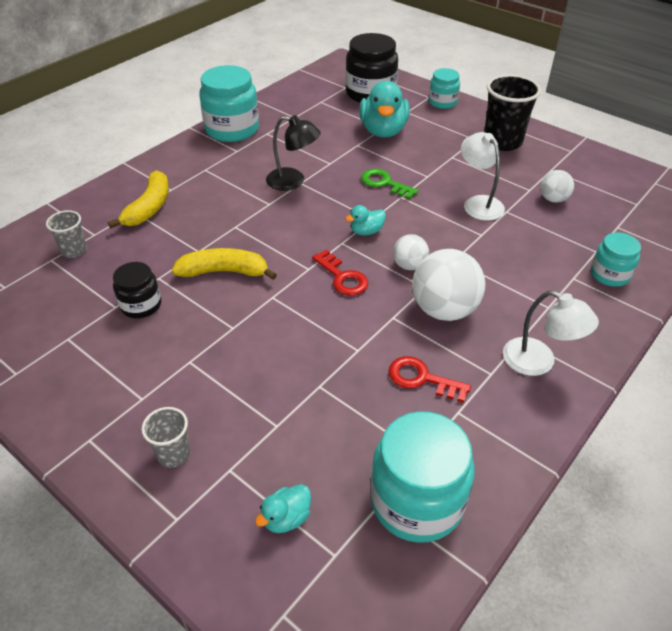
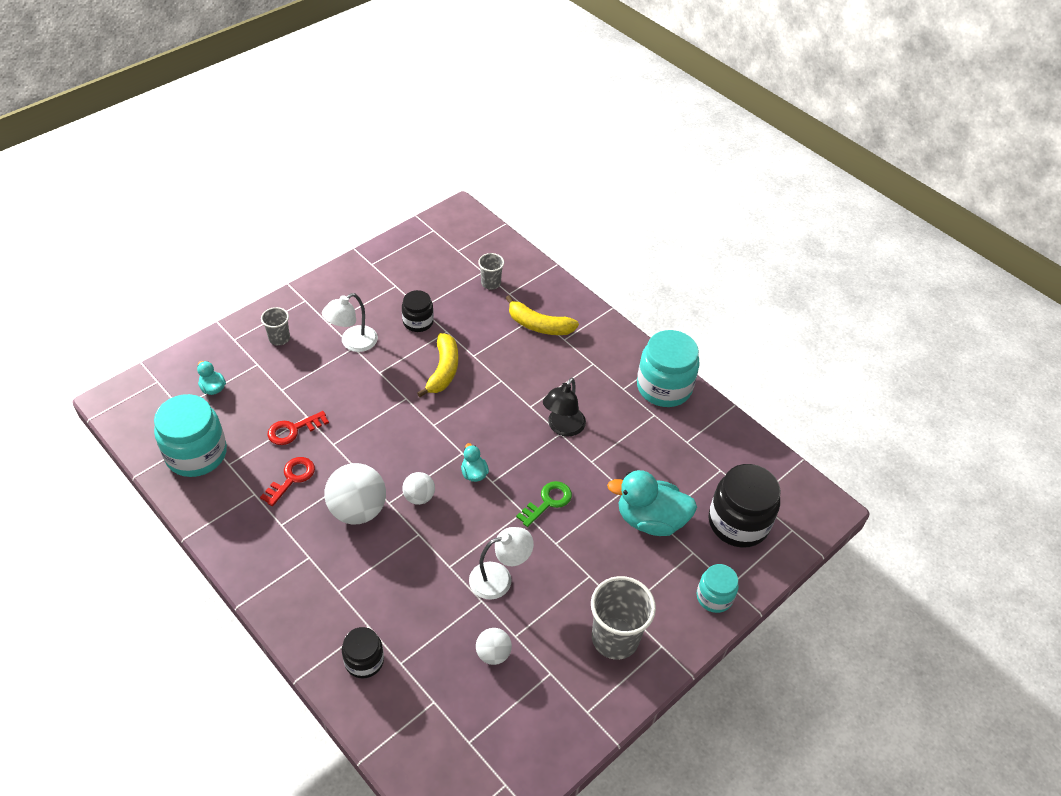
camera: 95 degrees right, 5 degrees up
(342, 277) = (416, 446): red key -> red key (293, 430)
(502, 142) = (615, 638): black cup -> grey cup
(538, 362) = (280, 561): white lamp -> white lamp (353, 343)
(609, 274) = (364, 661): turquoise jar -> black jar

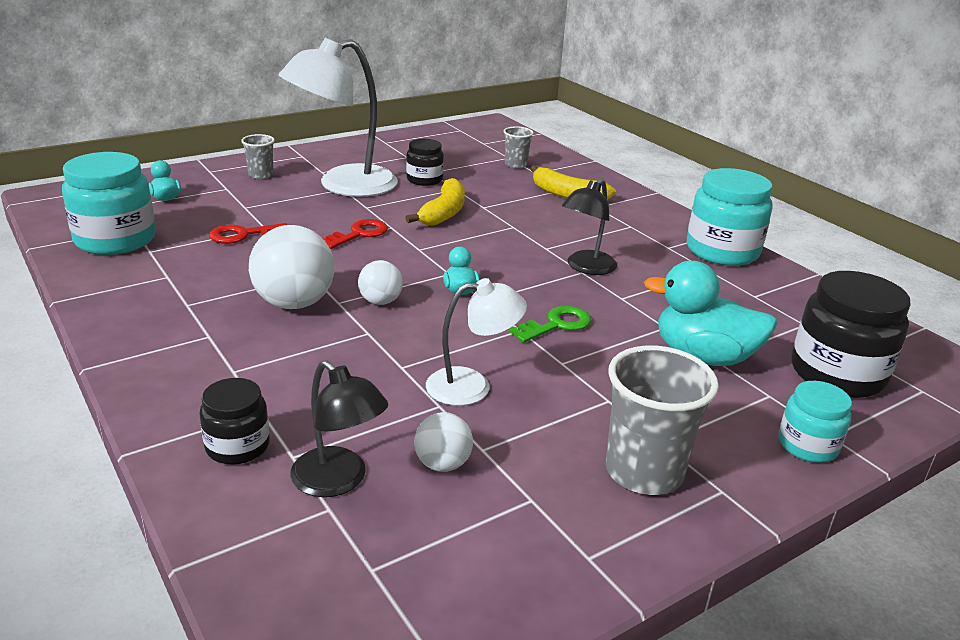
camera: 10 degrees right, 20 degrees down
(291, 478) = (221, 269): red key -> red key (359, 234)
(353, 343) = (343, 185): white lamp -> white lamp, size x1.80
(434, 679) = (339, 481): none -> black lamp

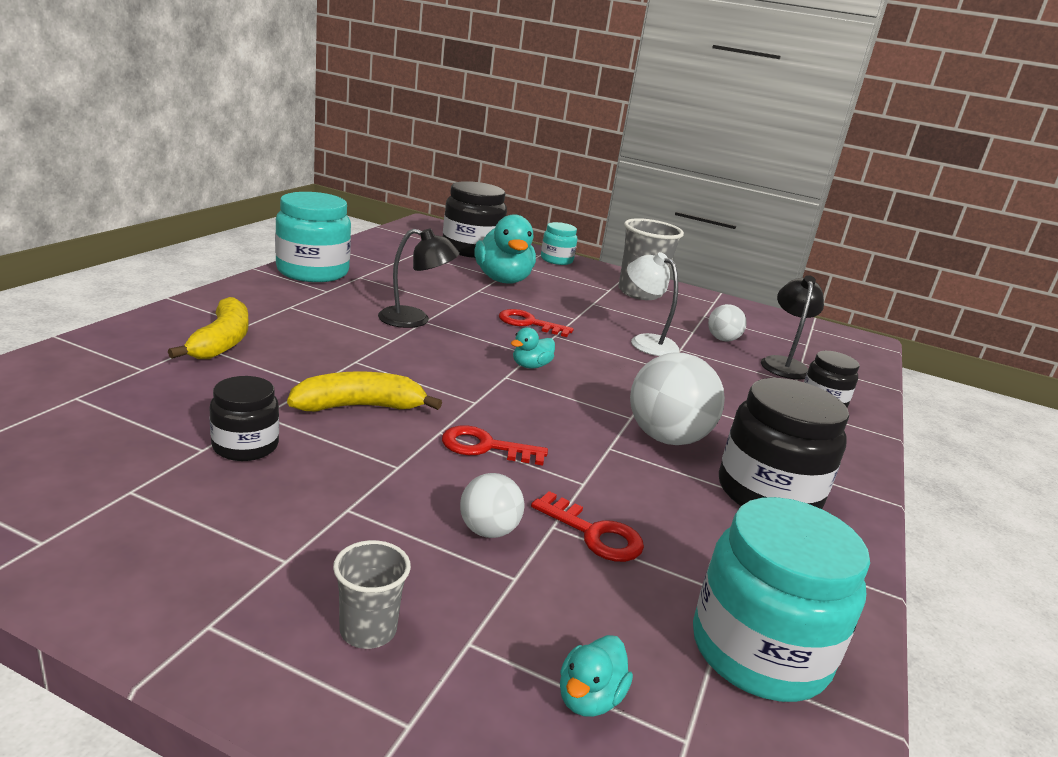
camera: 125 degrees left, 5 degrees down
(186, 310) = (768, 493): none -> black jar
(343, 185) = (335, 512): white lamp -> none
(380, 301) = (600, 397): white ball -> white ball (488, 531)
(516, 164) = (114, 386): grey cup -> none
(556, 325) = (529, 323): green key -> red key

